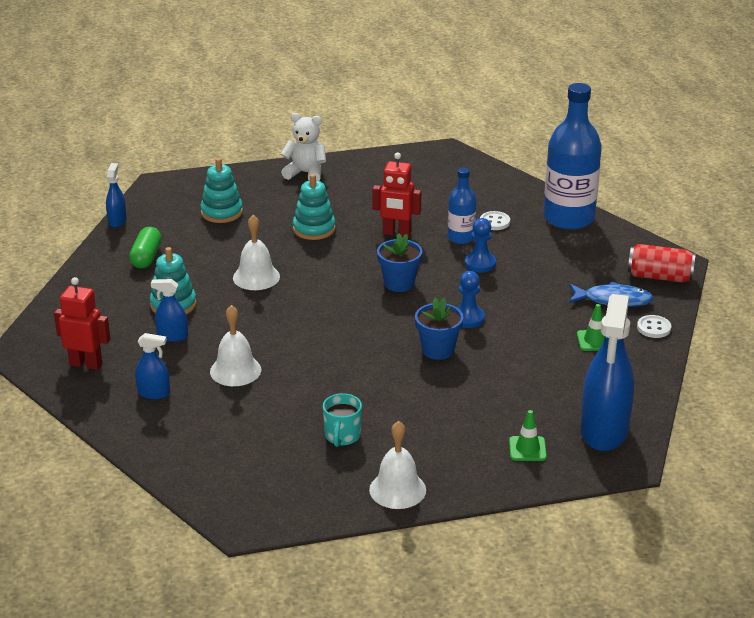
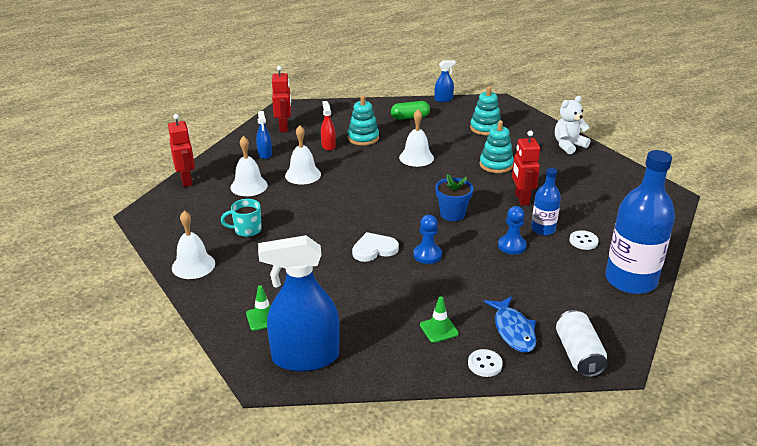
camera: 70 degrees right, 0 degrees up
(172, 336) = (328, 146): blue spray bottle -> red spray bottle
(178, 473) = (187, 181): none -> red robot
(233, 420) = (249, 186): none -> white bell
(305, 173) = (568, 145): white teddy bear -> white teddy bear turned 120 degrees counterclockwise
(438, 350) = (374, 249): blue flower pot -> white heart
(659, 276) = (578, 355): red can -> white can

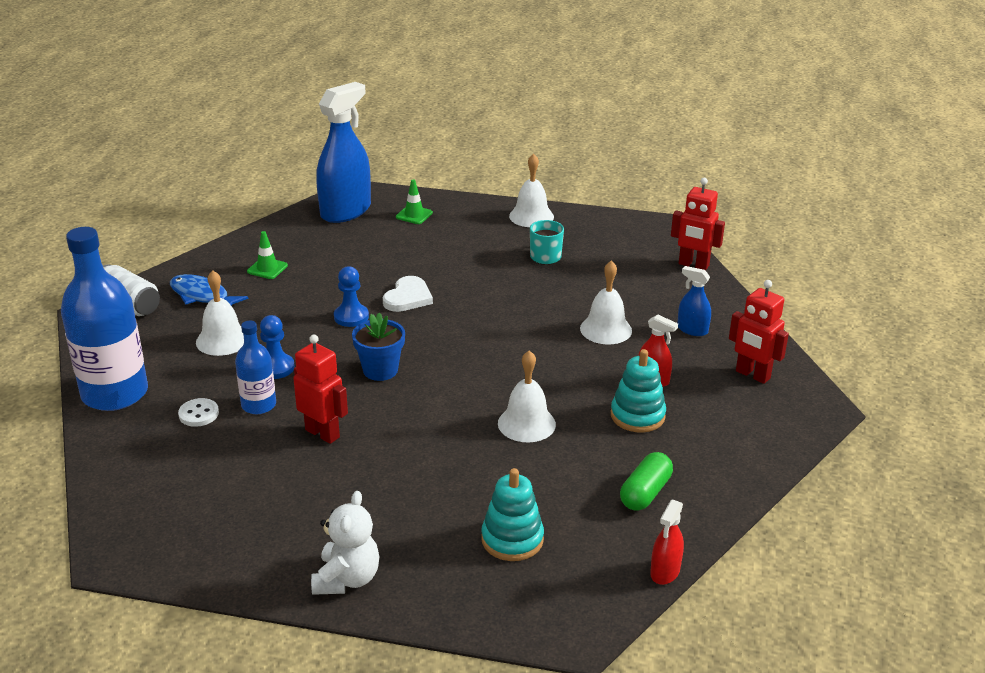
camera: 135 degrees right, 0 degrees up
(249, 186) = (629, 290): white bell -> white bell (222, 340)
(443, 99) = (665, 572): blue spray bottle -> red spray bottle
(485, 364) = (204, 265): white button -> none
(496, 165) = (412, 471): turquoise stacking toy -> none

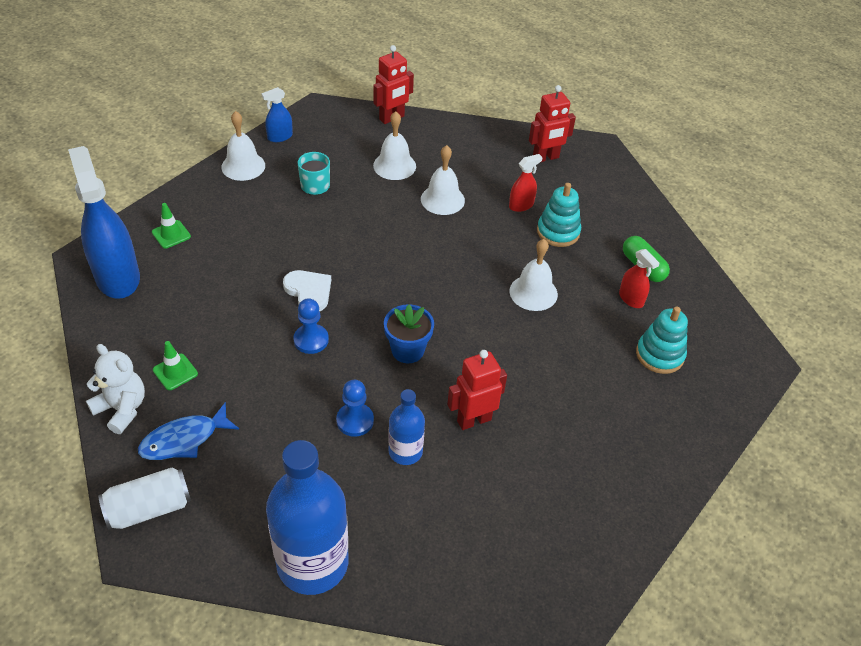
camera: 65 degrees left, 15 degrees up
(199, 414) = (391, 501): white button -> none
(222, 340) = (279, 447): white bell -> white bell (394, 166)
(347, 579) = (662, 466): white teddy bear -> white teddy bear (122, 409)
(665, 572) = (723, 294): red spray bottle -> red spray bottle (631, 299)
(692, 330) = (474, 158): blue spray bottle -> blue spray bottle (280, 137)

